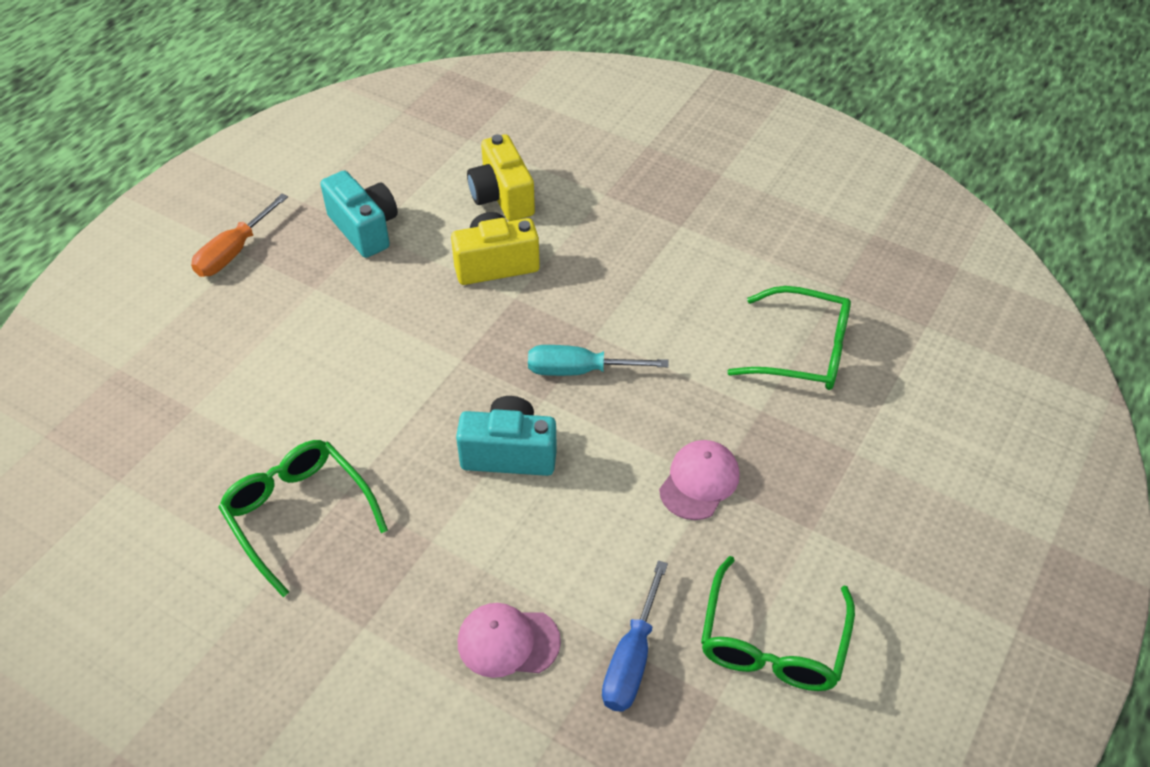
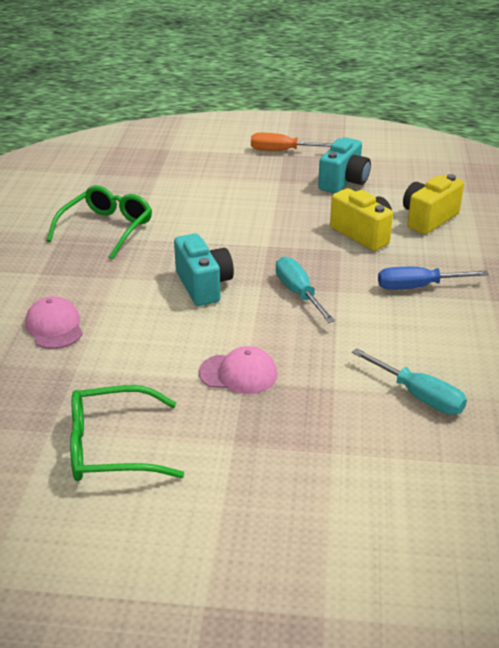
camera: 65 degrees right, 15 degrees down
(632, 658) = (66, 381): blue screwdriver -> blue screwdriver (418, 287)
(802, 351) = (418, 395): green glasses -> turquoise screwdriver

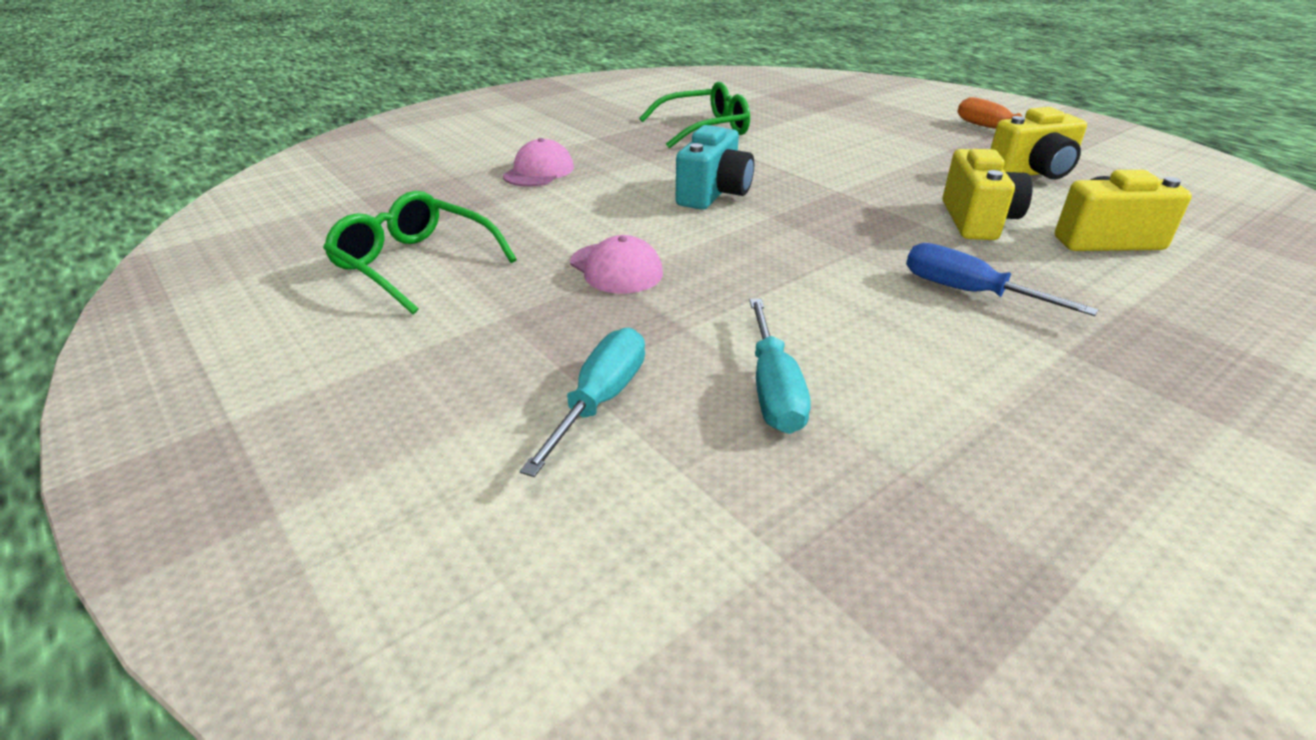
camera: 45 degrees right, 0 degrees up
(299, 293) = (801, 237): turquoise screwdriver -> turquoise screwdriver (600, 401)
(344, 182) = (1032, 173): turquoise camera -> yellow camera

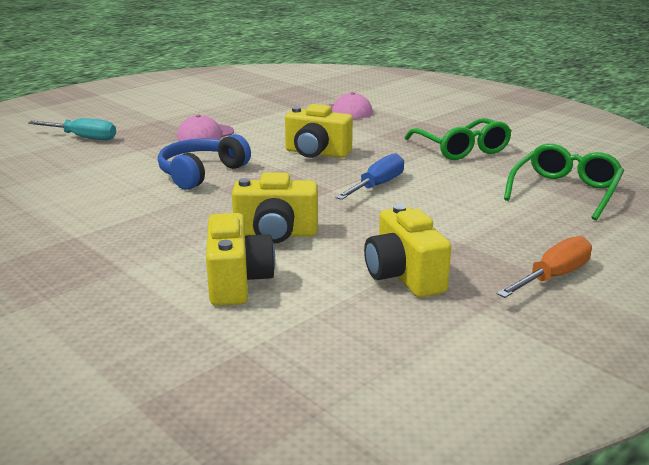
camera: 85 degrees right, 10 degrees down
(415, 264) = (215, 101): green glasses -> green glasses (565, 191)
(714, 194) = (316, 153): turquoise camera -> yellow camera
(773, 389) = (75, 165): turquoise screwdriver -> none
(797, 266) = (201, 173): none -> blue headphones
(969, 292) = (156, 217): blue screwdriver -> blue screwdriver (377, 186)

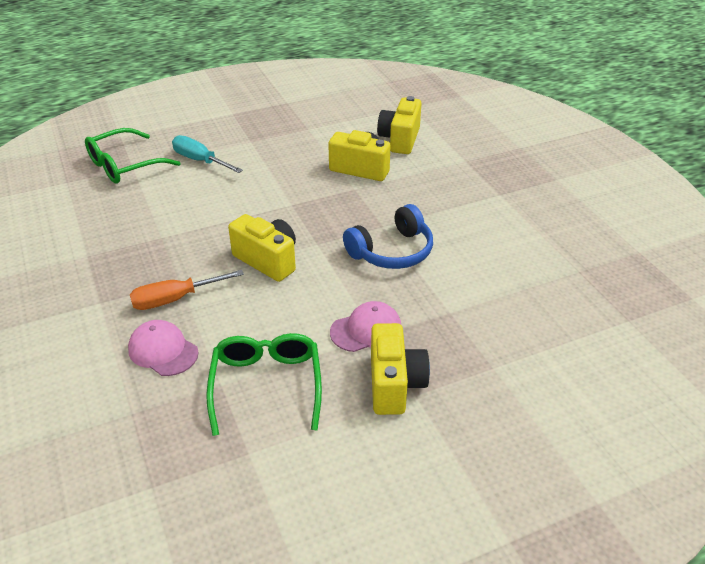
camera: 160 degrees left, 15 degrees up
(83, 138) = (516, 360): turquoise screwdriver -> turquoise screwdriver (200, 161)
(377, 186) = (253, 201): blue screwdriver -> none
(403, 276) = (306, 125): yellow camera -> yellow camera (395, 384)
(461, 149) = (128, 235): green glasses -> green glasses (266, 385)
(552, 277) = (228, 110): orange screwdriver -> orange screwdriver (175, 299)

